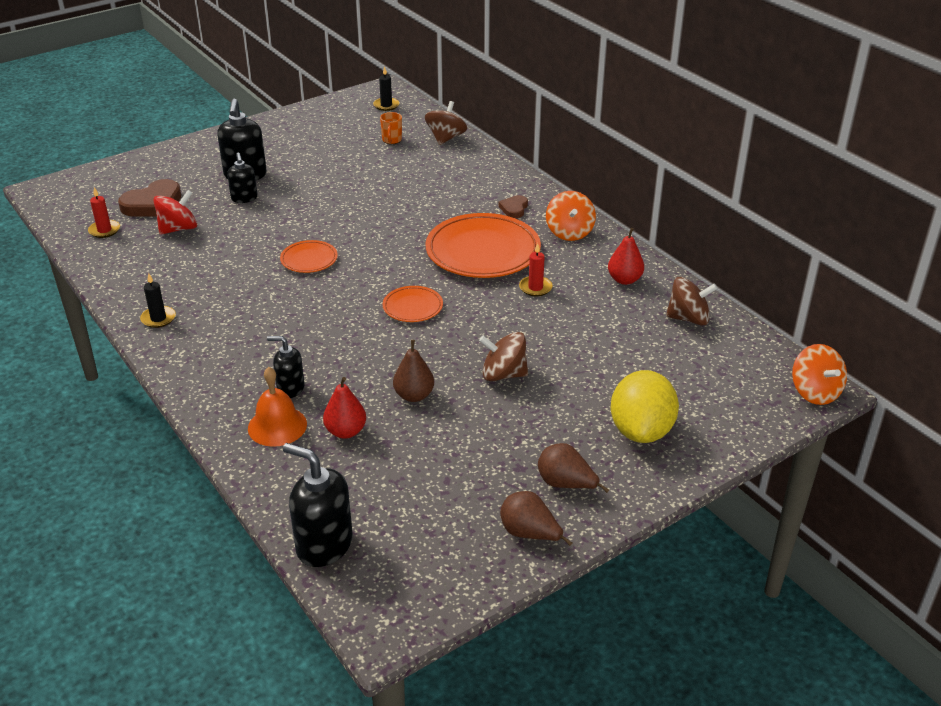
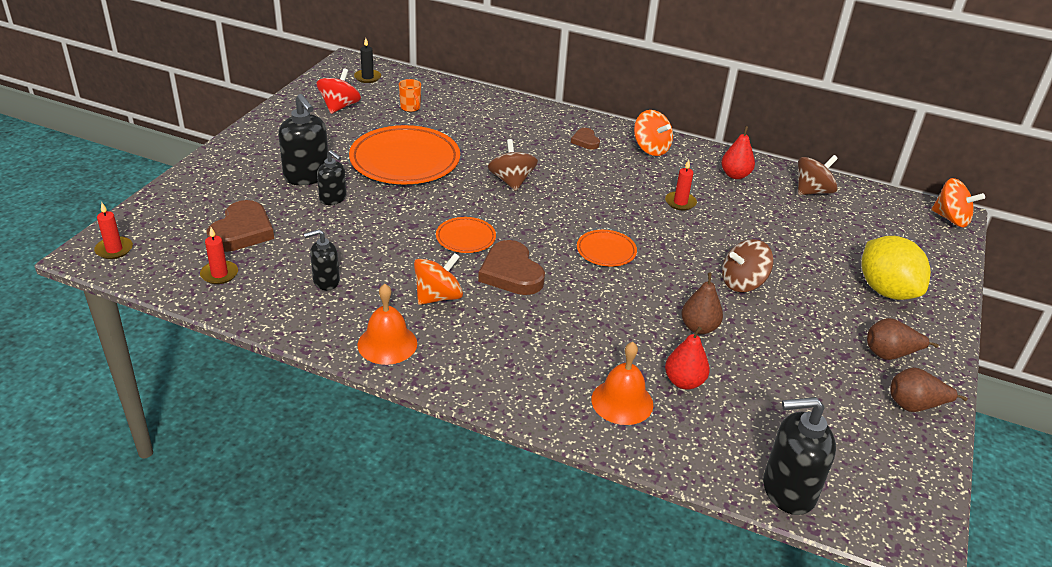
camera: 35 degrees left, 0 degrees up
(58, 192) = (114, 249): none -> red candle
(158, 318) = (387, 344): black candle -> orange bell
(178, 229) = (300, 248): red spinning top -> red spinning top (339, 107)
(234, 297) = (438, 297): none -> orange spinning top
(290, 388) = (592, 362): black soap dispenser -> black soap dispenser (326, 281)
(312, 298) = (511, 273): none -> brown heart
(446, 138) = (456, 94): brown spinning top -> brown spinning top (511, 181)
(483, 251) = (604, 185): orange plate -> orange plate (405, 161)

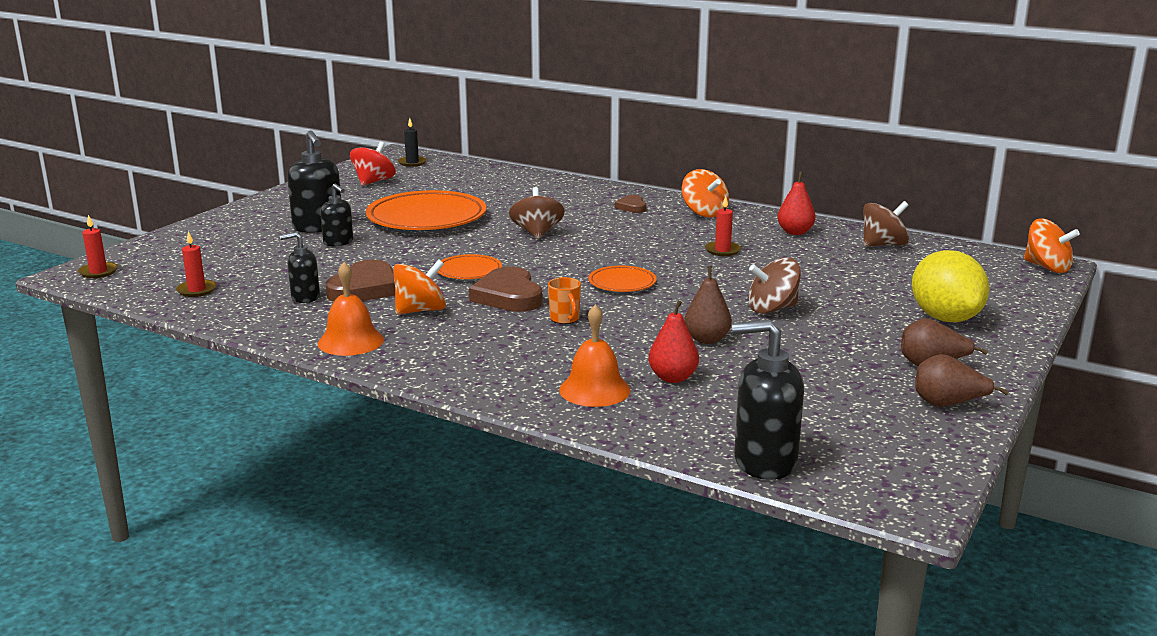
camera: 10 degrees right, 15 degrees down
(242, 231) = (233, 262): brown heart -> brown heart (365, 288)
(410, 108) = (449, 183): orange mug -> orange mug (565, 319)

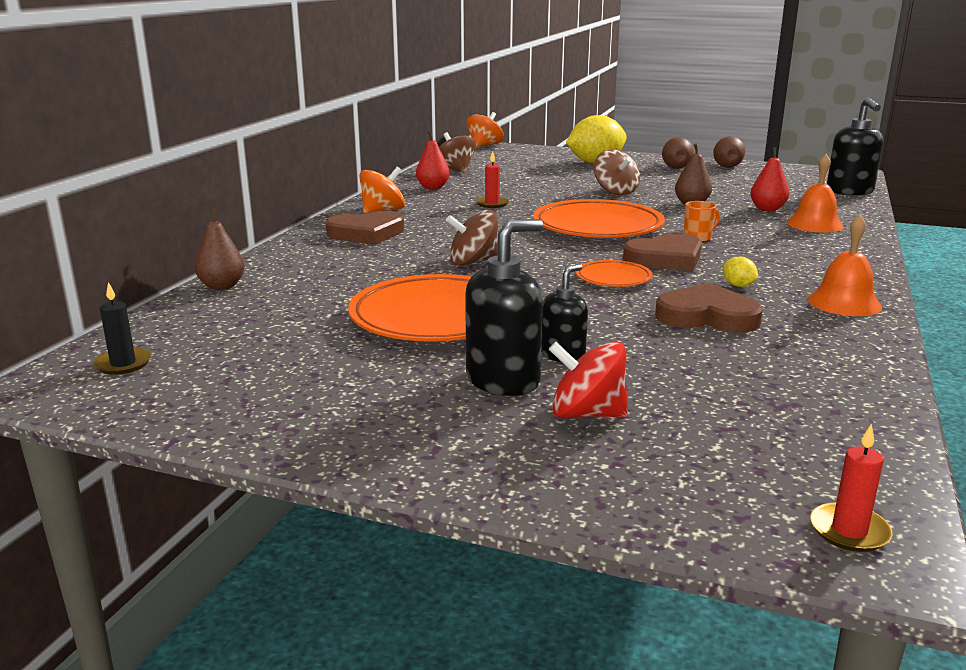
camera: 100 degrees left, 0 degrees up
(196, 290) = (820, 414): red candle -> none
(305, 297) = (765, 341): black soap dispenser -> none
(373, 182) = (245, 378): red spinning top -> red spinning top (587, 414)
(420, 310) = (738, 285): orange spinning top -> yellow lemon
(522, 174) = (222, 286): none -> brown pear
(622, 283) = (597, 227): orange plate -> orange plate, size x2.03
(632, 207) = (367, 233): brown heart -> brown heart, size x1.86

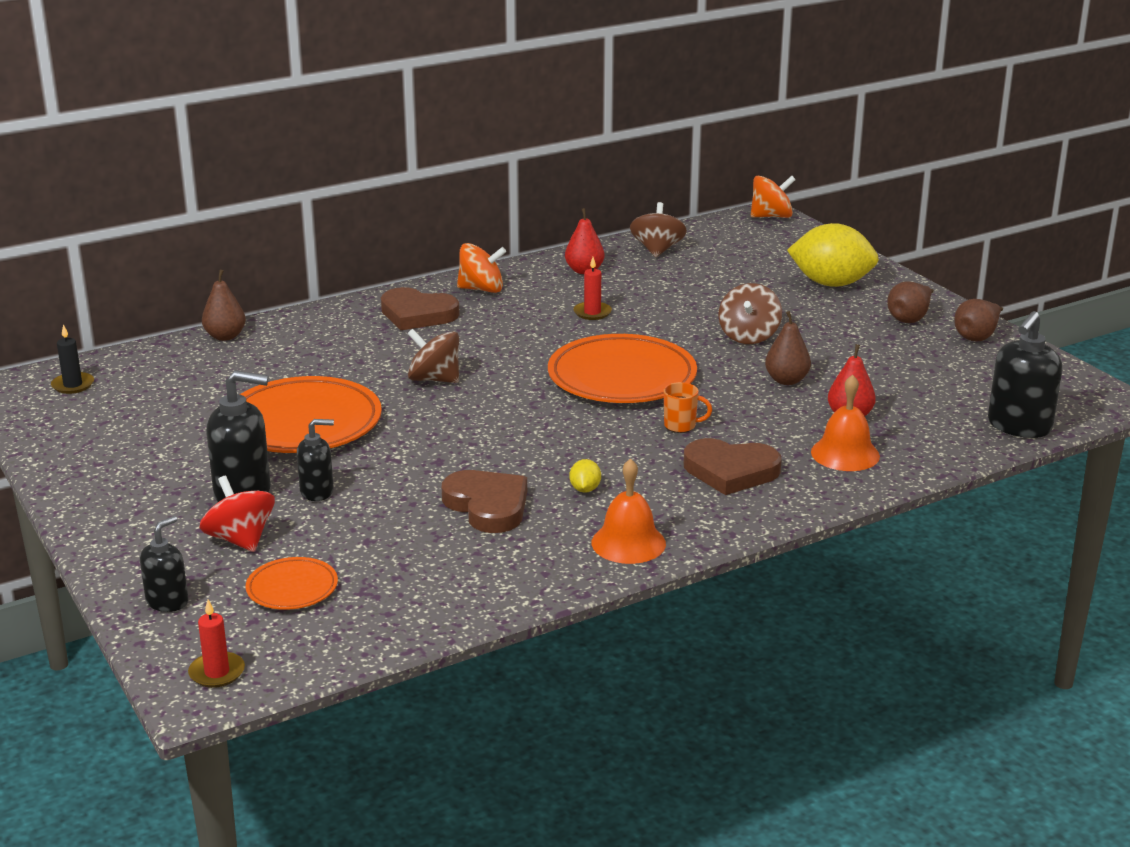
camera: 40 degrees right, 5 degrees up
(613, 278) = (503, 440): orange plate -> orange plate (292, 588)
(650, 495) = (167, 601): none -> black soap dispenser
(665, 258) = (594, 437): brown heart -> brown heart (730, 471)

